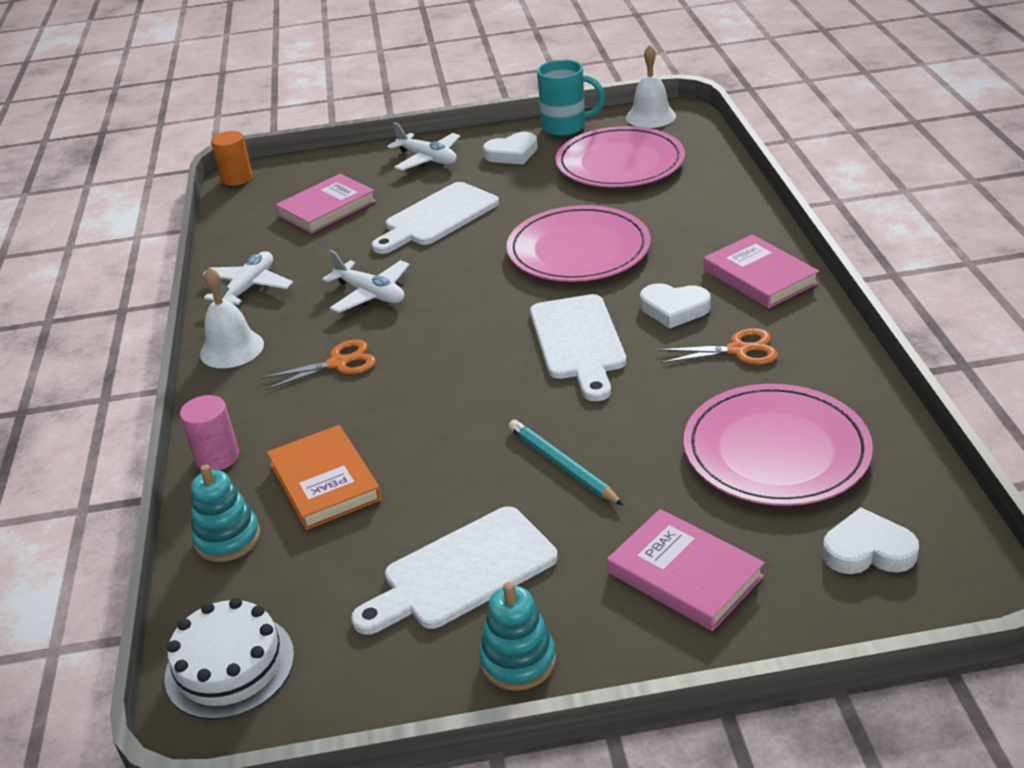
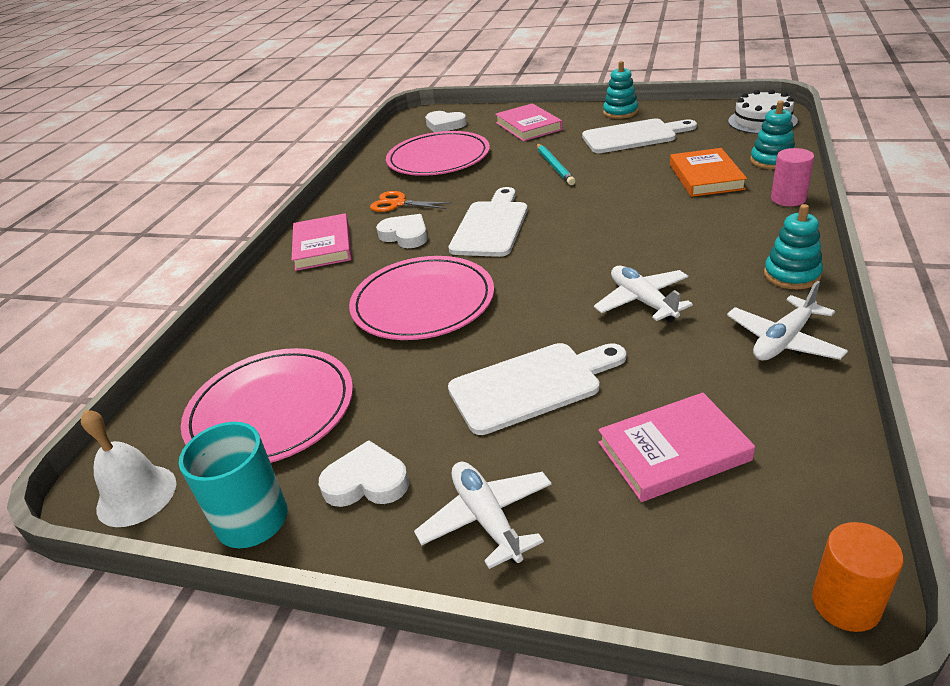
camera: 155 degrees left, 0 degrees up
(232, 349) = (791, 275): white bell -> turquoise stacking toy
(339, 363) = (686, 244): orange scissors -> none

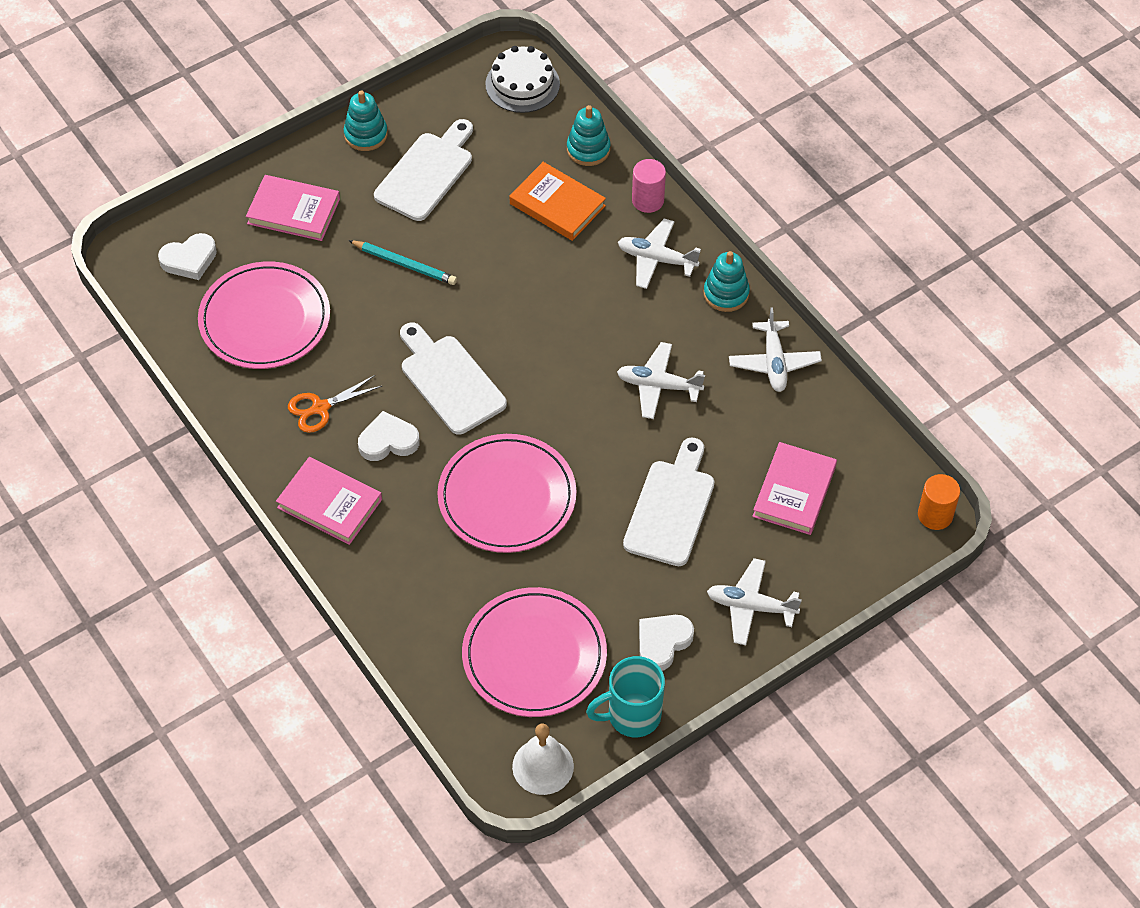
camera: 55 degrees left, 20 degrees up
(750, 231) = (656, 259): none -> white plane

